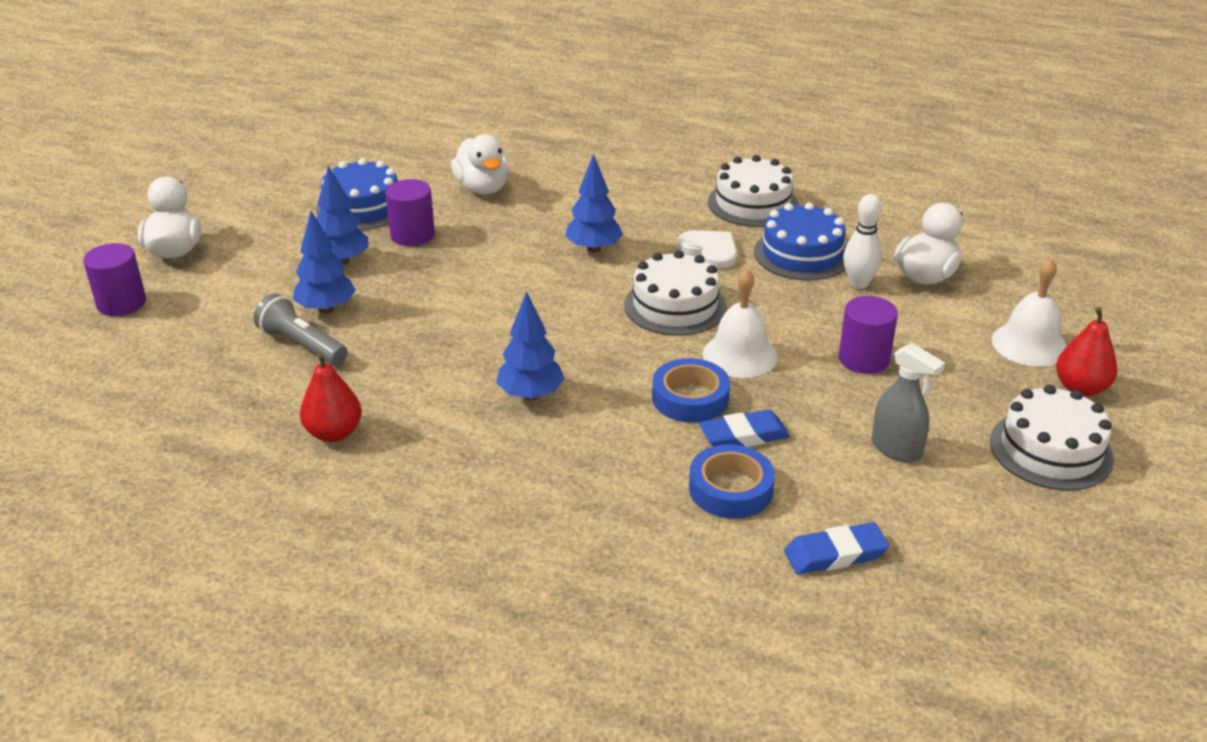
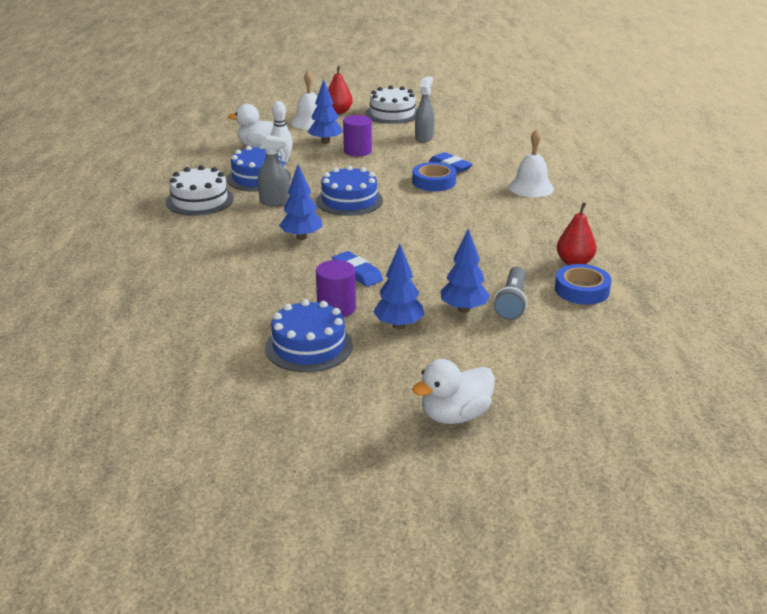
camera: 115 degrees left, 5 degrees down
(121, 303) = (550, 404): purple cylinder -> none
(482, 188) = (239, 301): white duck -> none
(531, 395) = (477, 219): blue tree -> blue tree (325, 142)
(675, 306) = (349, 200): white cake -> blue cake
(710, 251) = (275, 202): white heart -> grey spray bottle
(730, 489) = (491, 163): blue tape -> blue tape (582, 290)
(740, 355) = (383, 177): white bell -> white bell (531, 187)
(835, 554) = (506, 140): blue eraser -> blue eraser (357, 272)

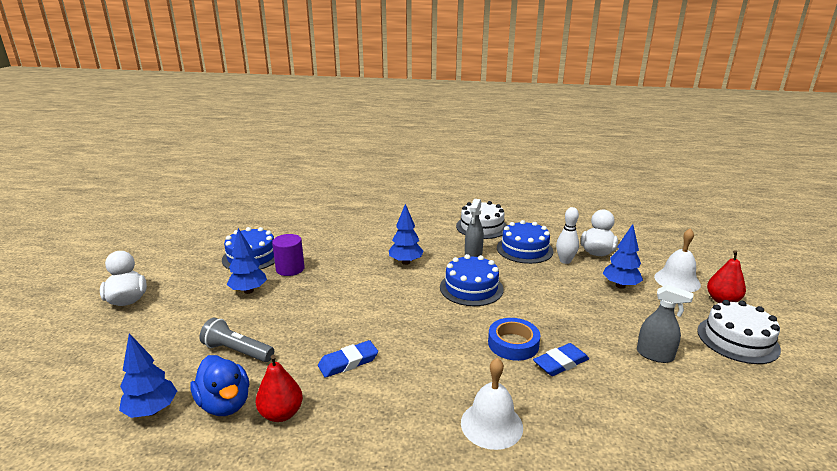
camera: 100 degrees right, 5 degrees down
(357, 151) = (597, 302): purple cylinder -> none
(357, 272) = (336, 281): blue eraser -> blue eraser (348, 362)
(464, 309) = (247, 323): blue tree -> blue tree (152, 411)
(582, 290) = (225, 404): blue tape -> blue duck

